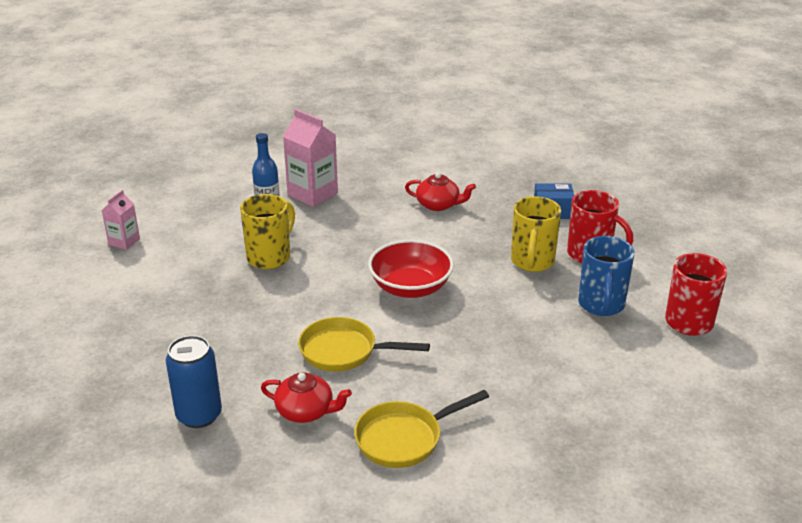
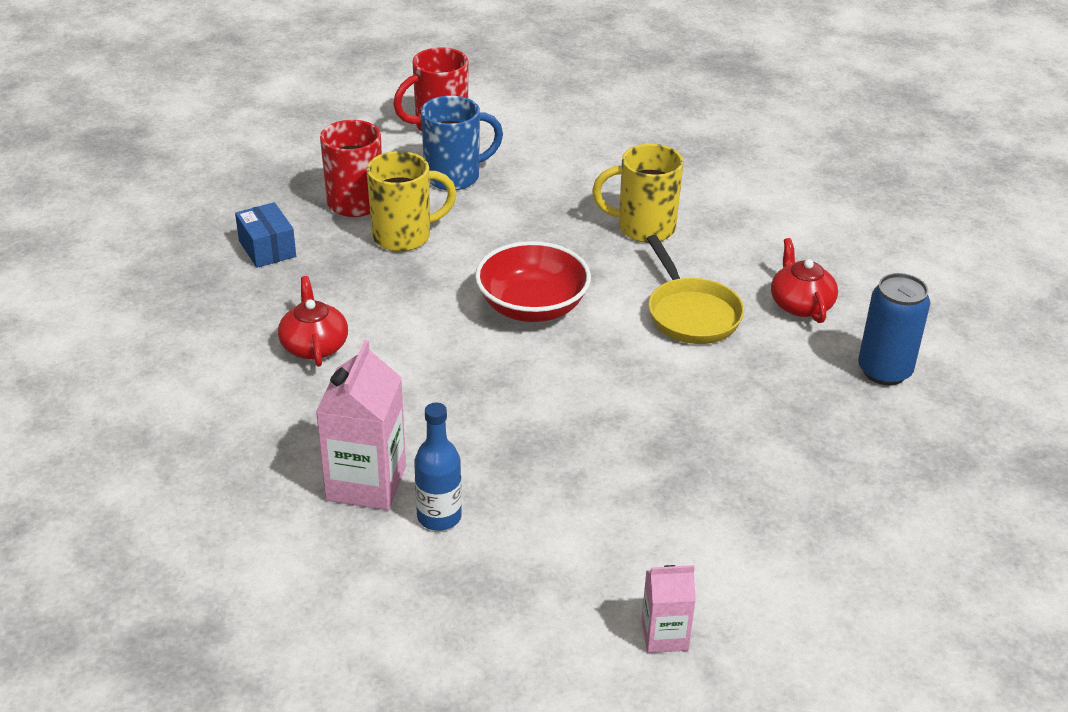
camera: 120 degrees left, 5 degrees up
(270, 257) = (569, 451): yellow mug -> yellow mug (643, 228)
(404, 438) = (769, 236): yellow pan -> none

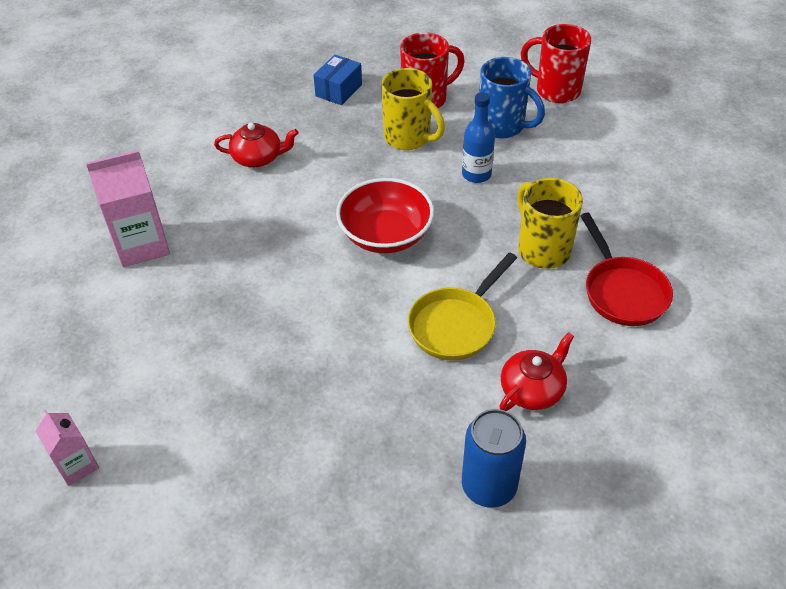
camera: 60 degrees right, 10 degrees up
(314, 345) = (258, 157): red teapot -> red teapot turned 45 degrees clockwise
(439, 517) = (131, 293): blue bottle -> blue bottle (476, 174)
(732, 211) = (622, 291): none -> red pan

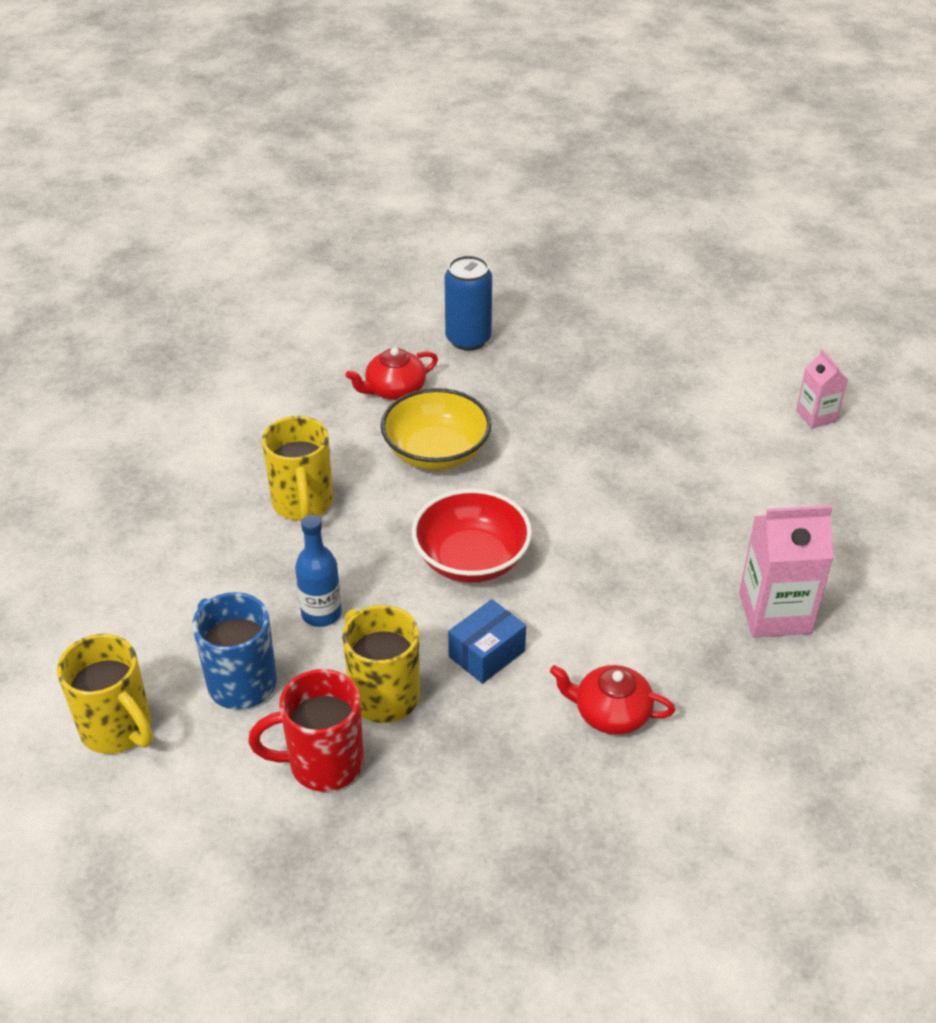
camera: 165 degrees left, 5 degrees down
(339, 90) = (454, 821): blue box -> blue box (486, 653)
(456, 325) = (436, 452): yellow pan -> yellow bowl
(556, 90) = (118, 729): red mug -> yellow mug
(622, 291) = (252, 447): red pan -> none

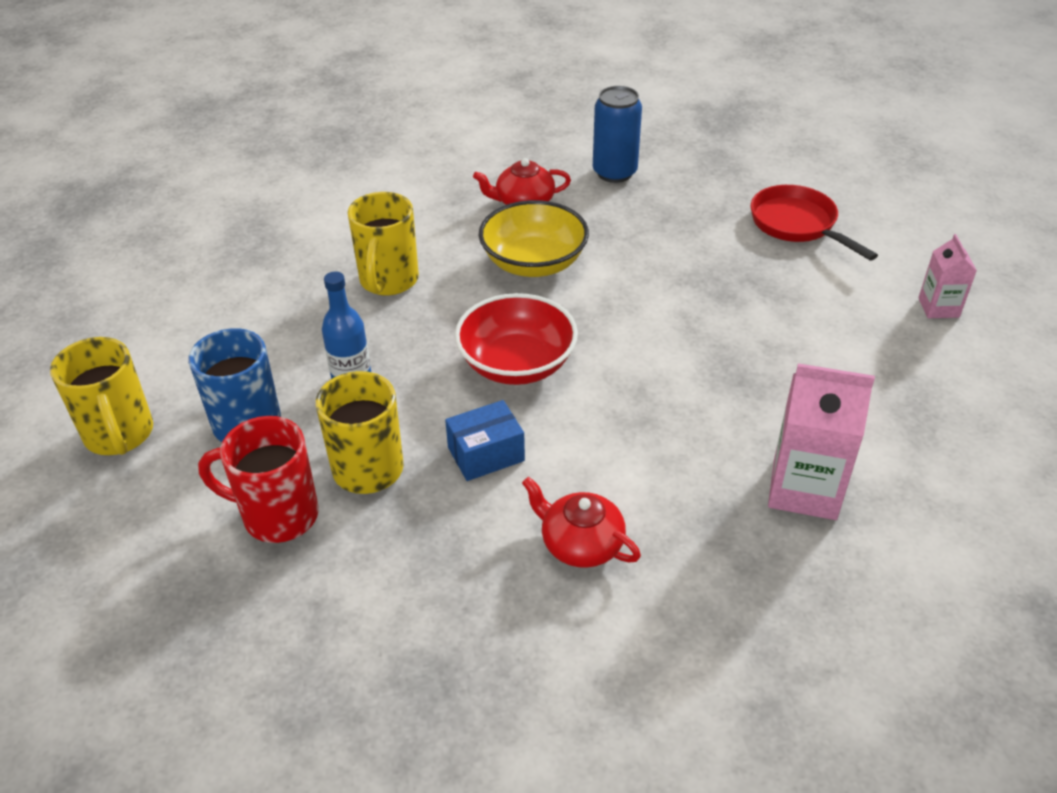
camera: 20 degrees right, 0 degrees up
(662, 360) = (797, 225): none -> red pan

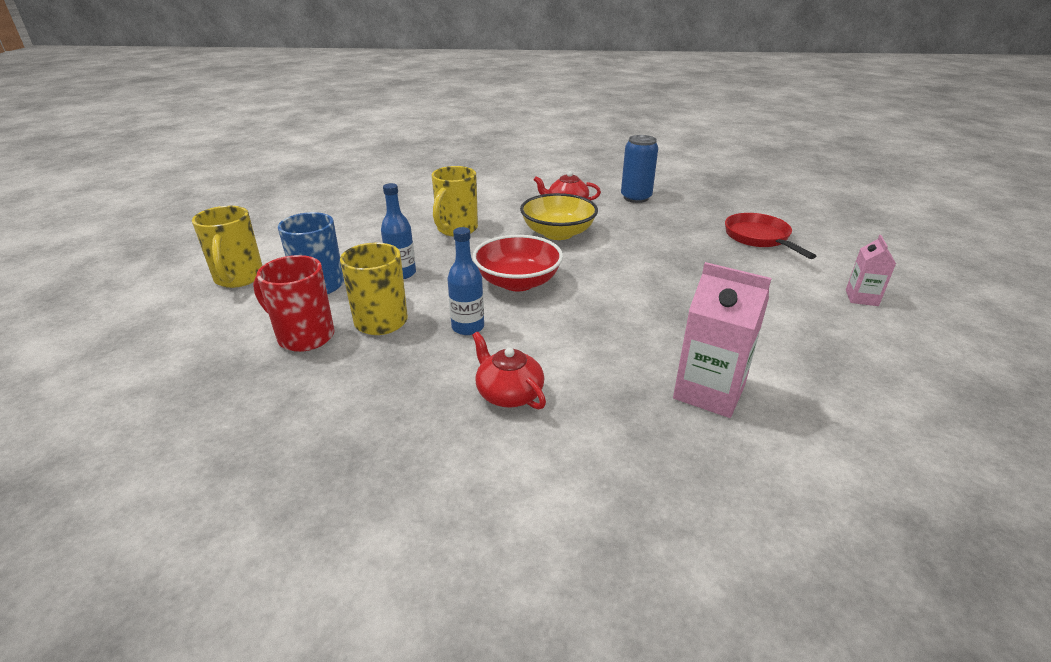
camera: 15 degrees right, 10 degrees down
(486, 454) = (468, 327): blue box -> blue bottle

